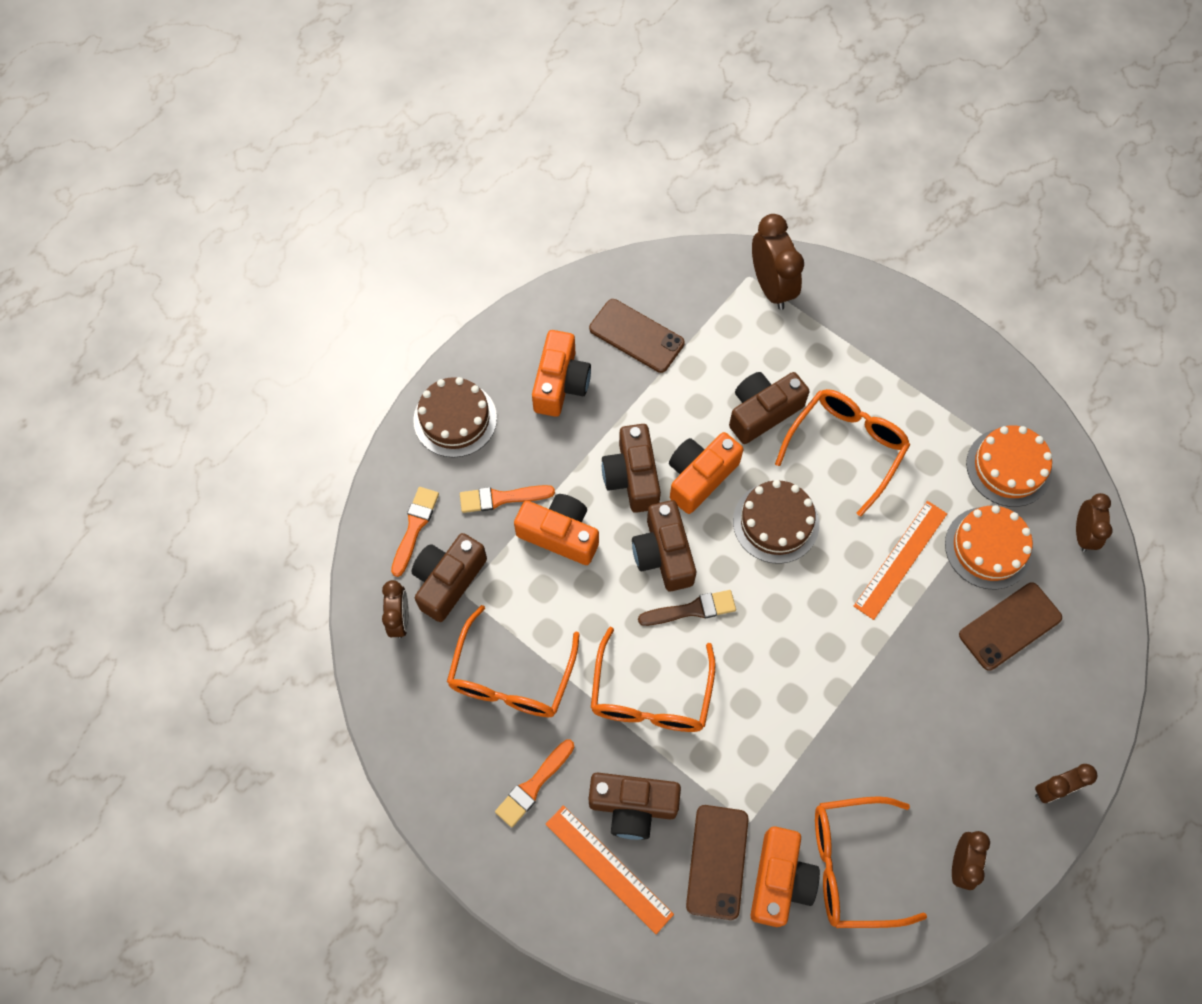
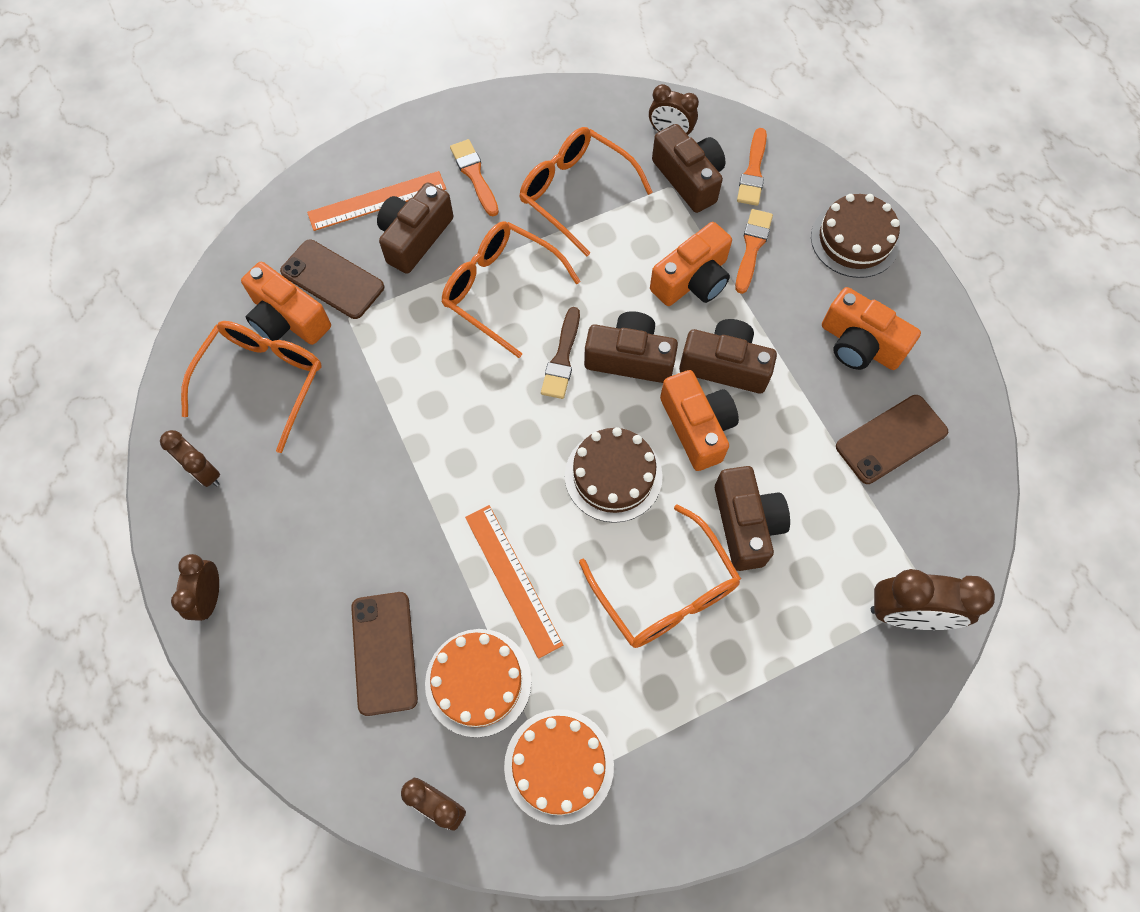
camera: 115 degrees right, 0 degrees up
(414, 527) = (753, 171): orange brush -> orange brush turned 60 degrees clockwise

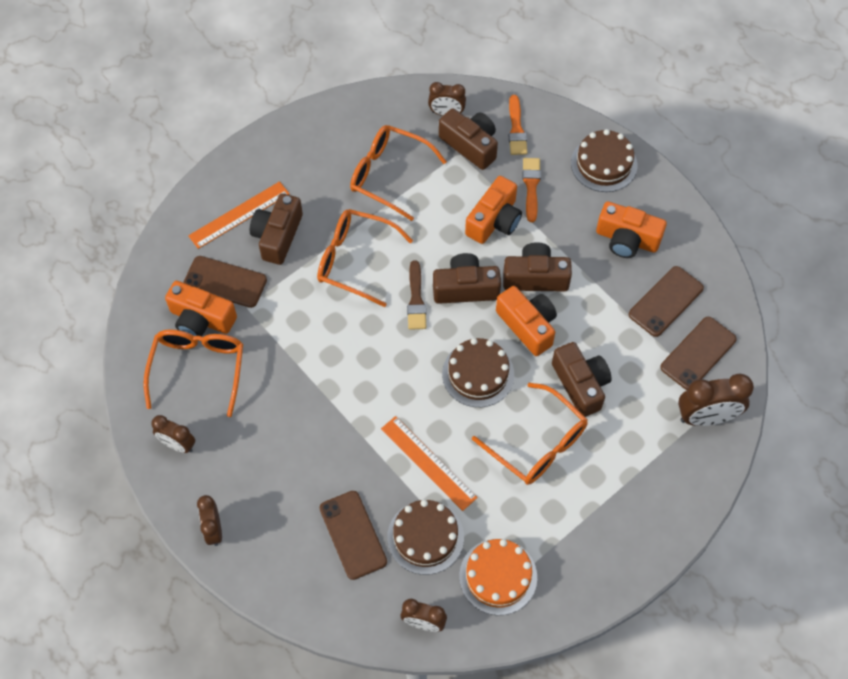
camera: 15 degrees left, 5 degrees down
(474, 175) = (308, 178): orange brush -> none
(478, 682) = (425, 537): orange cake -> brown cake
(918, 521) = (698, 353): none -> brown phone

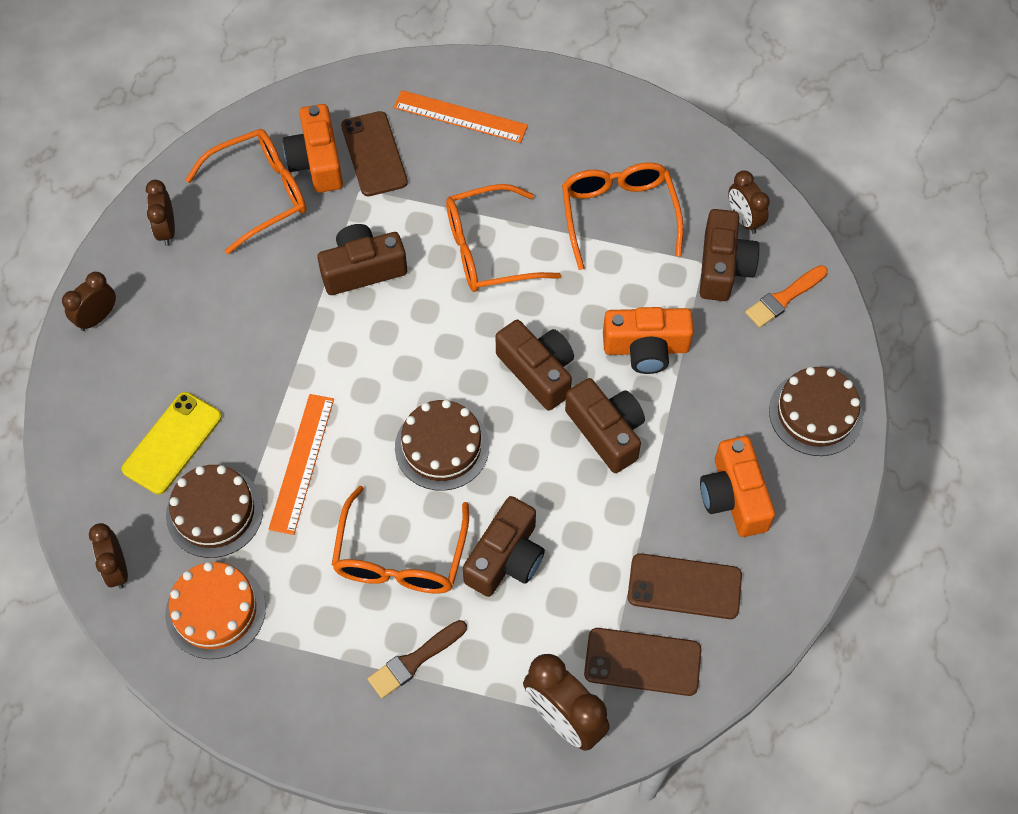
camera: 55 degrees right, 0 degrees up
(277, 236) = (462, 164): brown camera -> brown camera (363, 269)
(353, 535) = (172, 443): brown phone -> yellow phone
(355, 260) = (489, 250): orange glasses -> orange glasses turned 90 degrees counterclockwise
(416, 299) = (487, 333): brown brush -> brown brush (414, 660)
(527, 326) = (539, 460): orange camera -> none
(531, 186) = (721, 358): orange brush -> none

